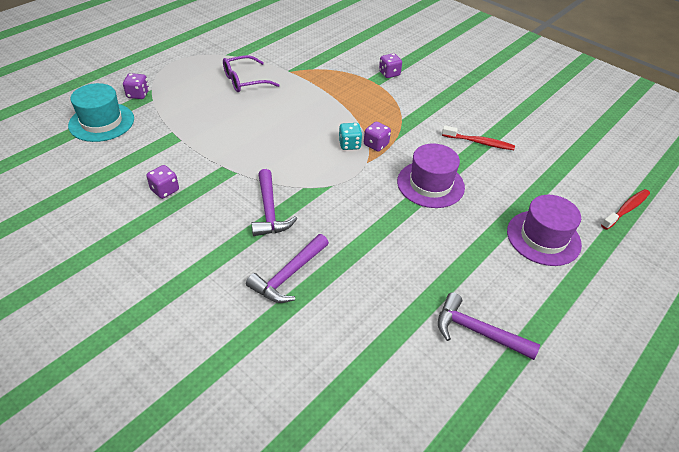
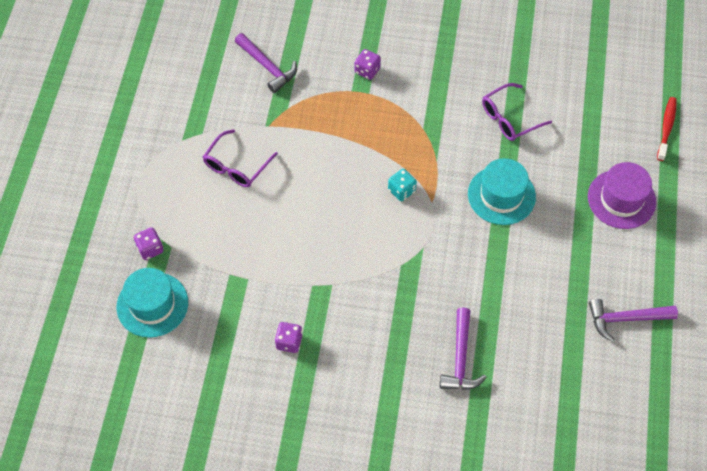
camera: 30 degrees left, 15 degrees up
(269, 211) = (394, 307): purple hammer -> purple hammer (267, 67)
(376, 145) = (424, 176): purple dice -> none
(430, 184) = (501, 195): purple hat -> turquoise hat
(479, 142) = (509, 118): red toothbrush -> purple glasses

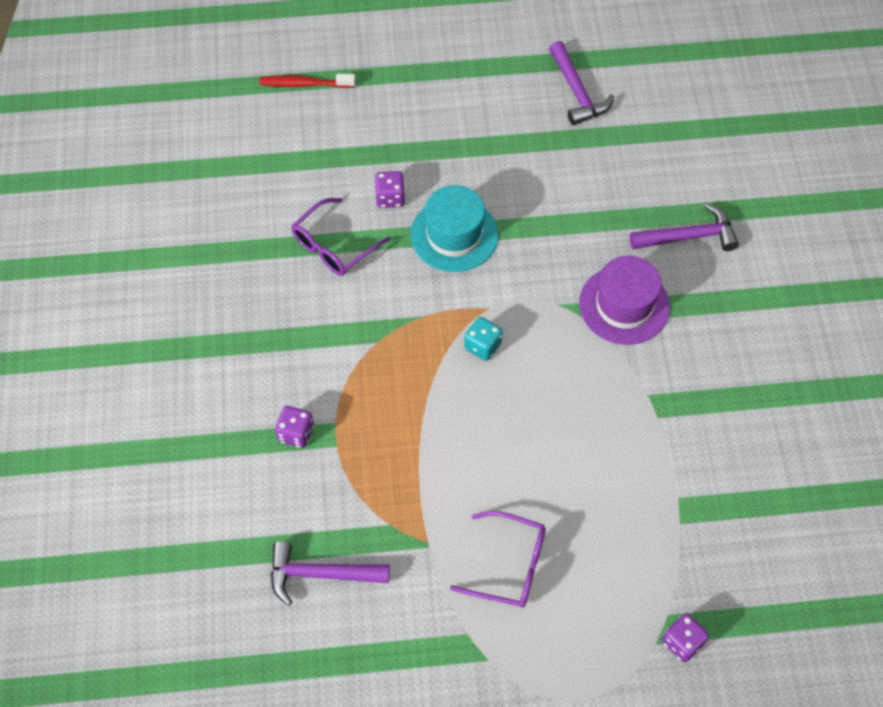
camera: 105 degrees left, 0 degrees up
(152, 304) = (763, 609): turquoise hat -> none
(267, 67) = (321, 574): purple hammer -> purple hammer turned 120 degrees counterclockwise
(289, 342) = (745, 423): purple dice -> purple dice (390, 198)
(509, 118) = (334, 246): purple glasses -> purple glasses turned 90 degrees clockwise
(621, 199) = (421, 115): purple hat -> purple hat (624, 305)

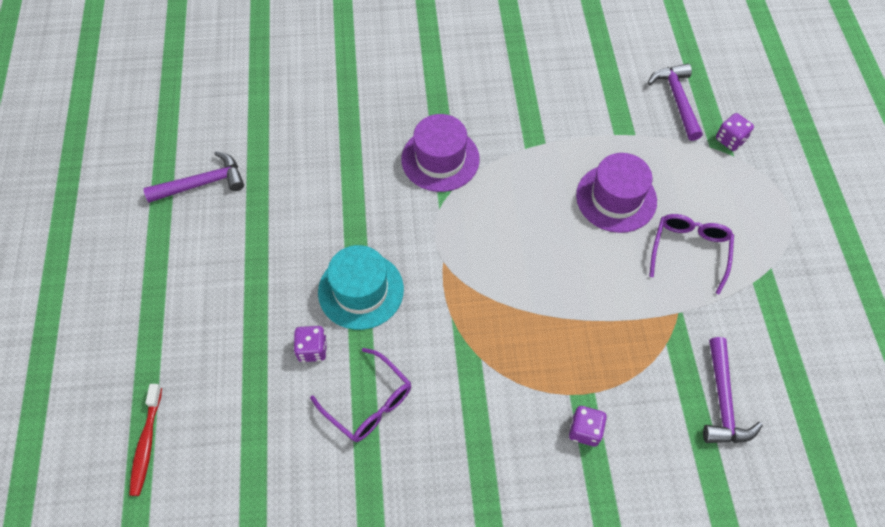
camera: 90 degrees left, 0 degrees up
(482, 346) = (483, 268): turquoise dice -> none
(581, 490) = (616, 198): none -> purple hat
(688, 237) = (372, 110): purple hammer -> purple hammer (677, 100)

